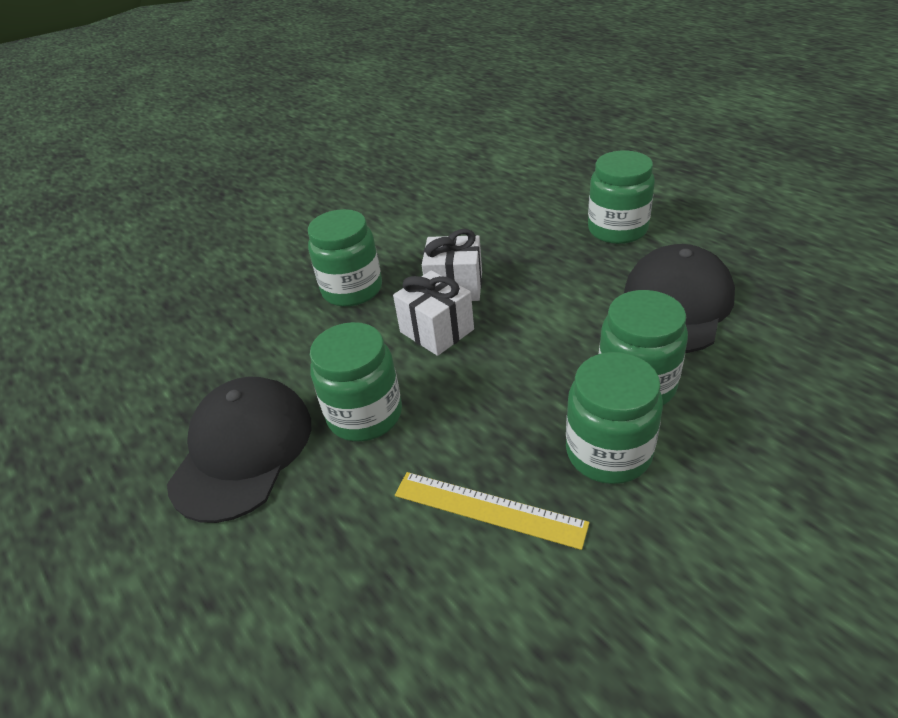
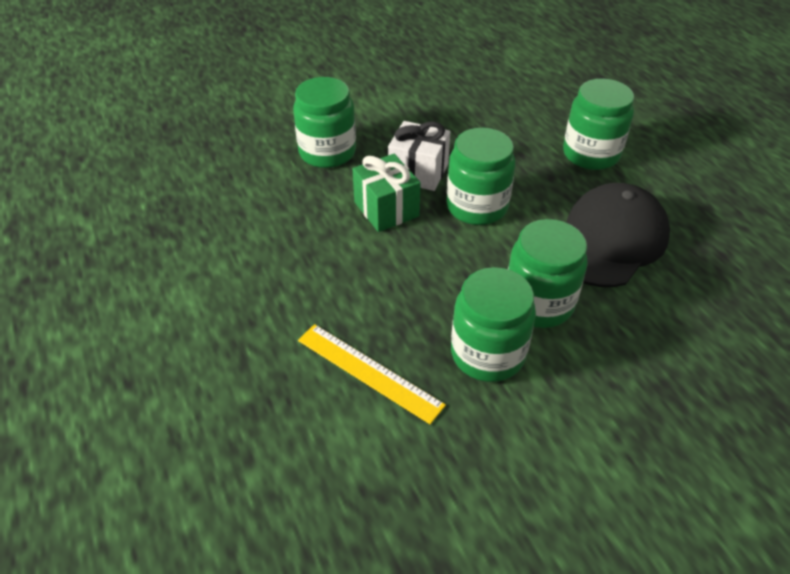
camera: 10 degrees right, 5 degrees up
(242, 450) = (190, 271): black cap -> none
(365, 415) = (298, 267): green jar -> green jar (477, 206)
(436, 331) = (386, 209): white gift -> green gift

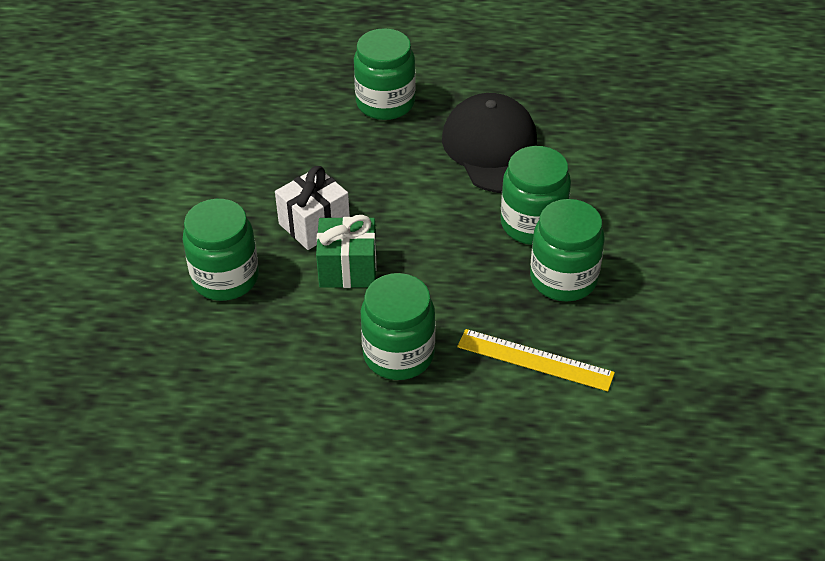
camera: 60 degrees left, 0 degrees up
(369, 372) = (535, 360): yellow ruler -> yellow ruler turned 45 degrees clockwise
(477, 206) = (393, 207): green jar -> green jar (398, 354)

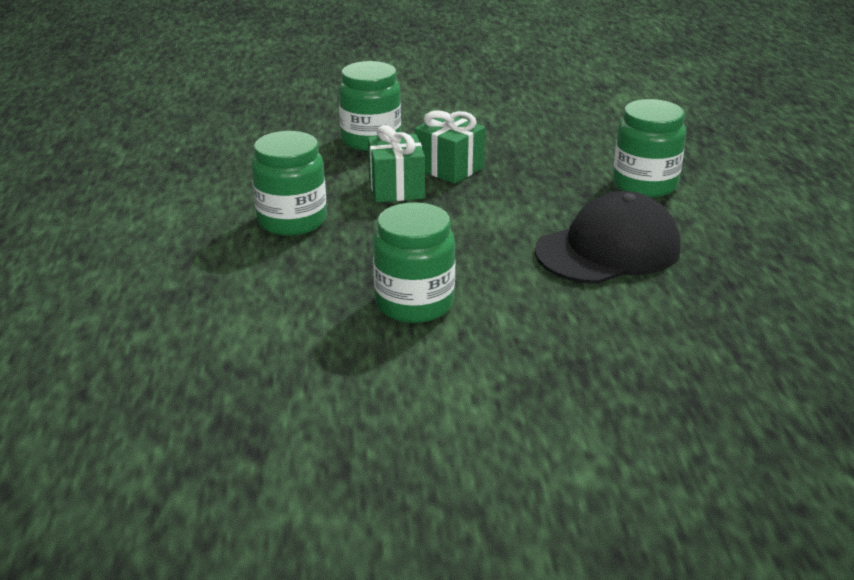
camera: 80 degrees right, 15 degrees down
(314, 224) = (449, 168): white gift -> green gift
(533, 224) = (495, 280): green jar -> none
(535, 360) = (292, 292): yellow ruler -> none

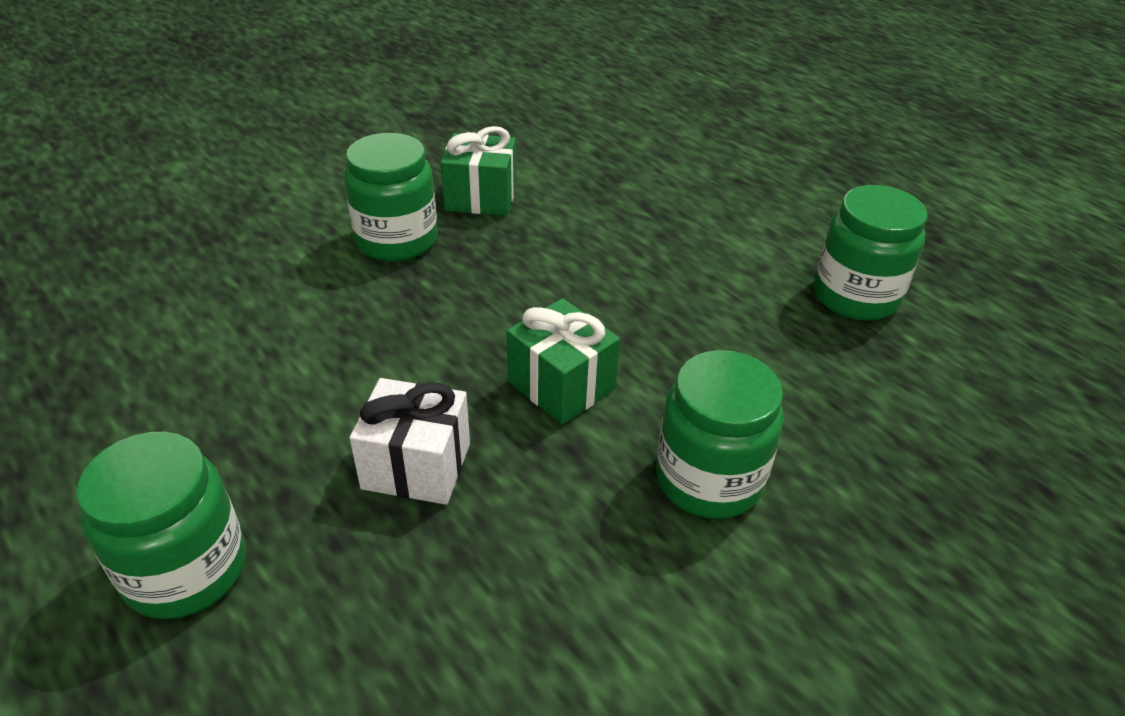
camera: 145 degrees right, 10 degrees up
(292, 221) = (618, 285): green jar -> green jar (855, 296)
(449, 168) = (529, 463): green gift -> green gift (481, 197)
(508, 183) = (416, 466): none -> white gift
(608, 250) = (214, 388): black cap -> none

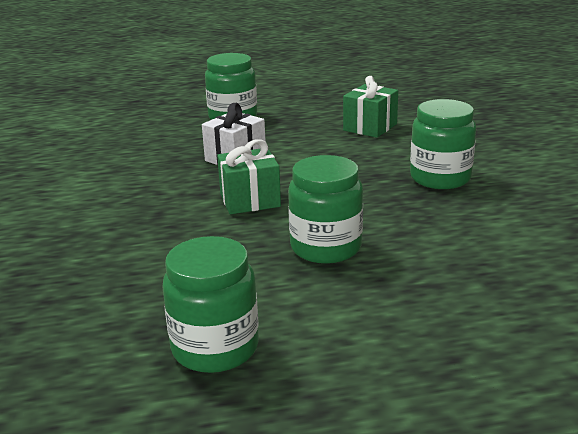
camera: 120 degrees right, 15 degrees down
(481, 197) = (484, 214): green gift -> green gift (370, 127)
(709, 479) = (136, 222): green jar -> green jar (326, 247)

